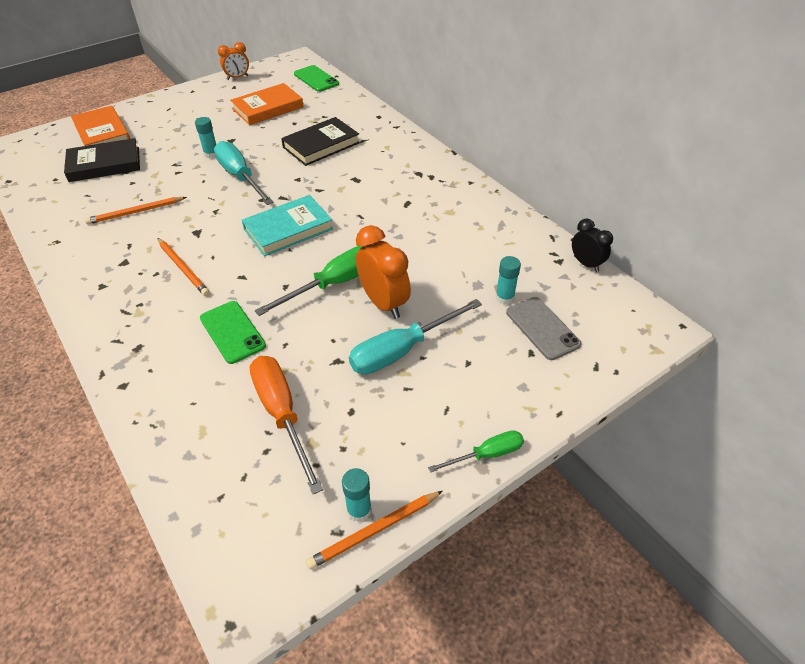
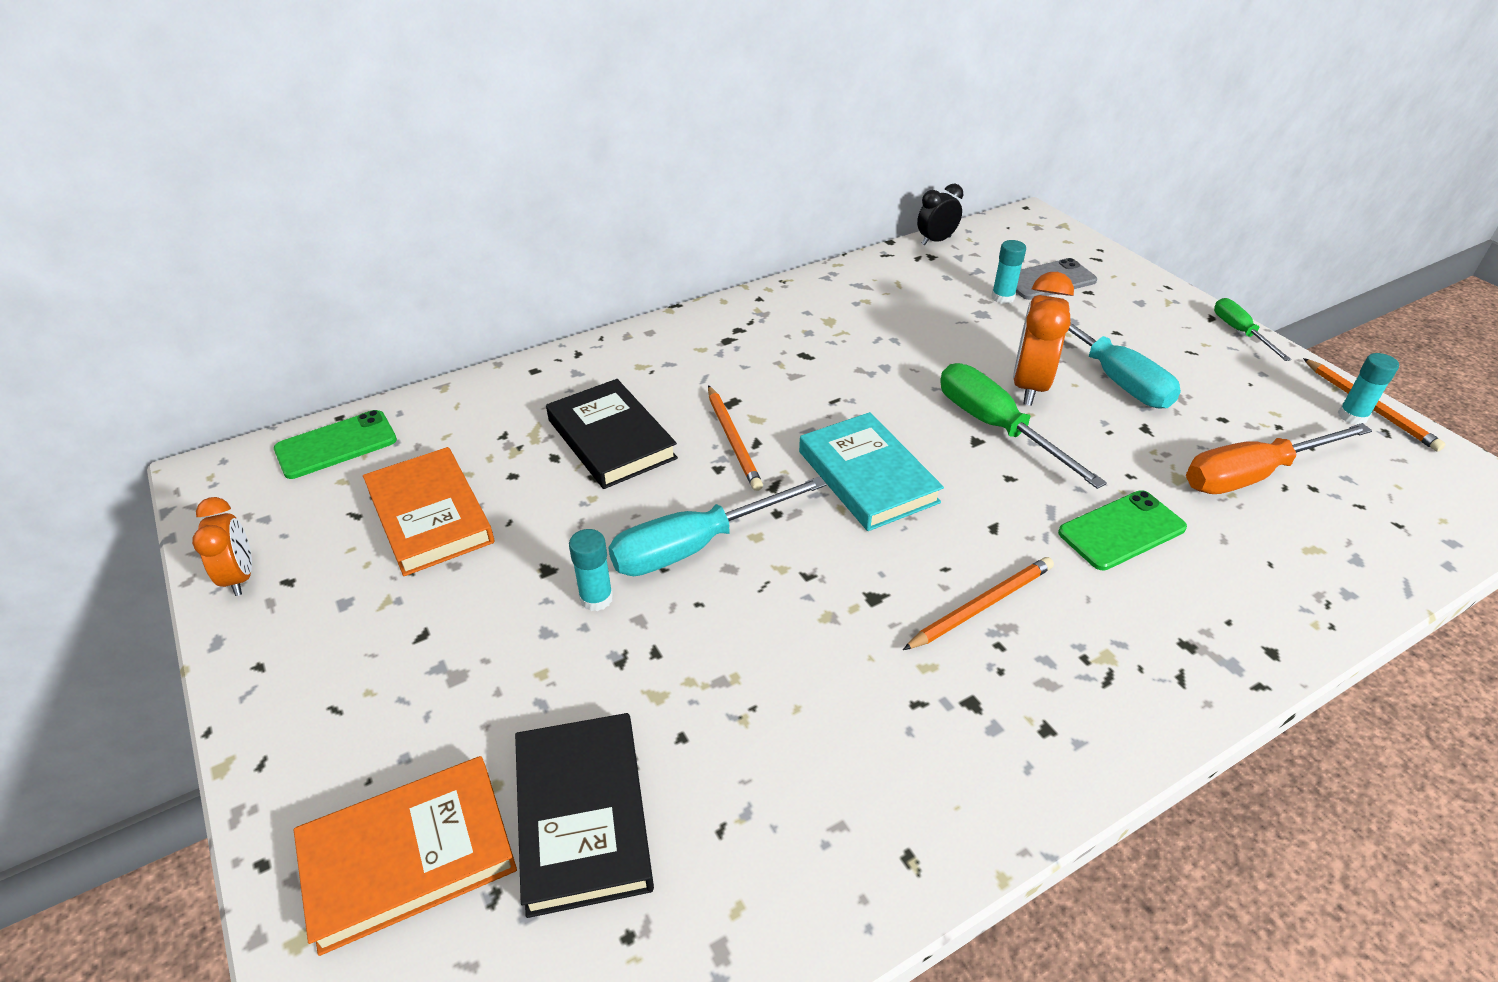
camera: 85 degrees left, 5 degrees down
(135, 212) = (803, 709): orange pencil -> orange pencil (733, 440)
(383, 303) = (1029, 386): orange clock -> orange clock turned 45 degrees counterclockwise

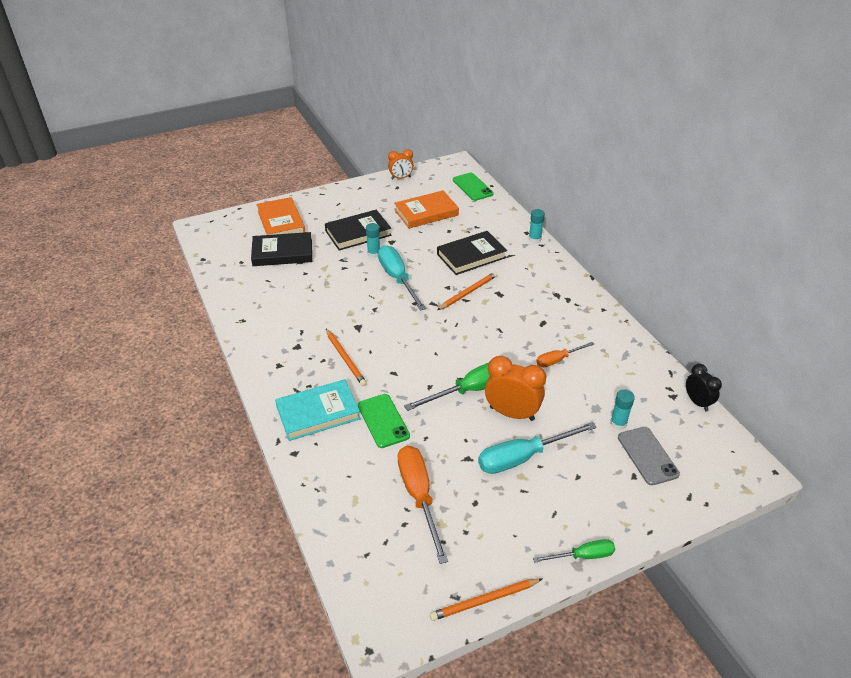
camera: 95 degrees right, 0 degrees up
(500, 641) = (358, 233): none -> black book
(733, 440) = (468, 292): orange pencil -> orange pencil turned 150 degrees clockwise
(867, 477) = (436, 334): turquoise book -> turquoise book (318, 413)
(892, 342) = (558, 360): none -> orange screwdriver
(1352, 416) = (474, 583): turquoise glue stick -> turquoise glue stick (534, 239)

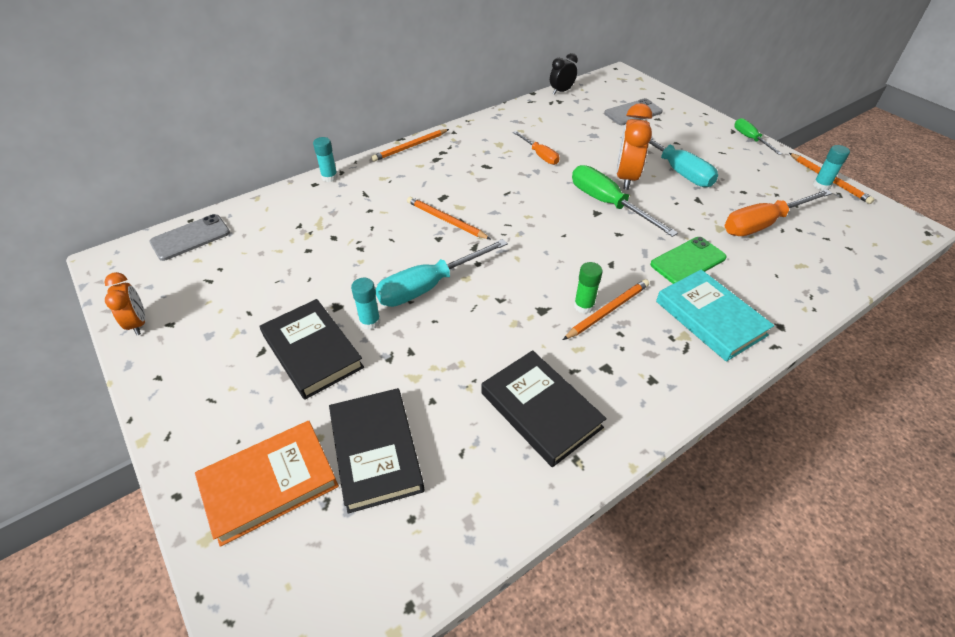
camera: 100 degrees left, 5 degrees up
(354, 347) = (584, 306): none -> green glue stick
(426, 213) = (258, 278): orange book -> none
(471, 256) = (368, 224): black book -> black book (540, 410)
(472, 187) = (190, 237): green phone -> grey phone
(577, 281) = (410, 147): none -> orange pencil
(618, 423) = (605, 125): turquoise glue stick -> turquoise glue stick (821, 185)

